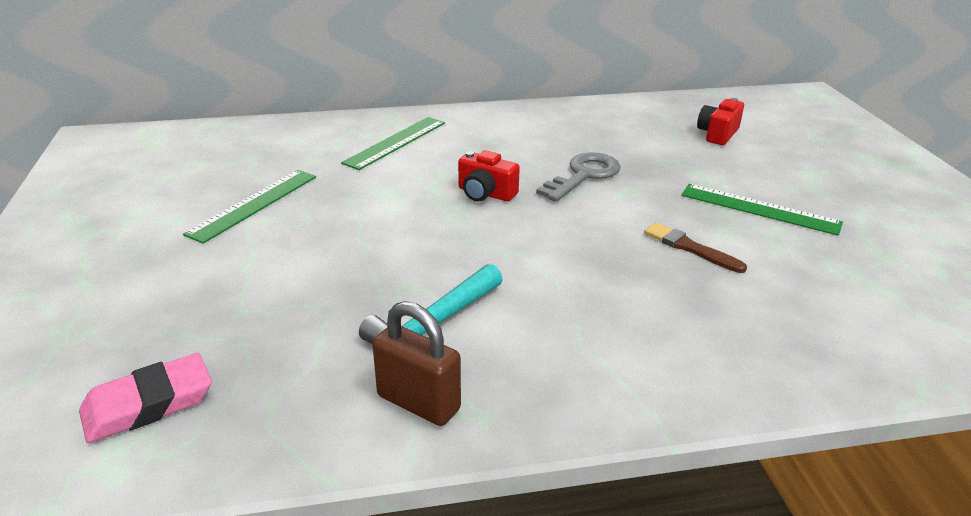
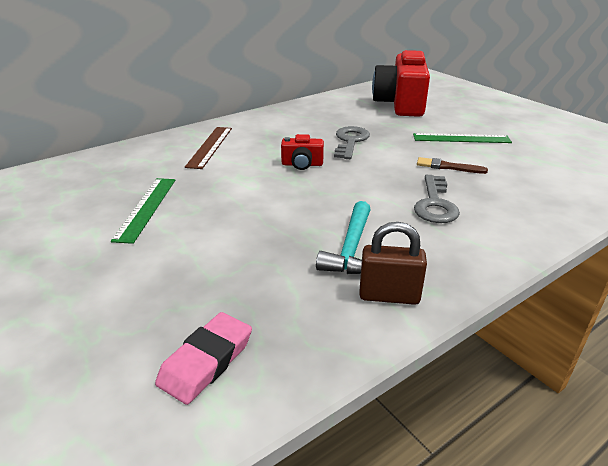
camera: 25 degrees left, 0 degrees up
(396, 142) = (210, 147): green ruler -> brown ruler
(611, 298) = (435, 204): none -> grey key
(717, 134) = (400, 104): red camera -> red camera, size x2.24

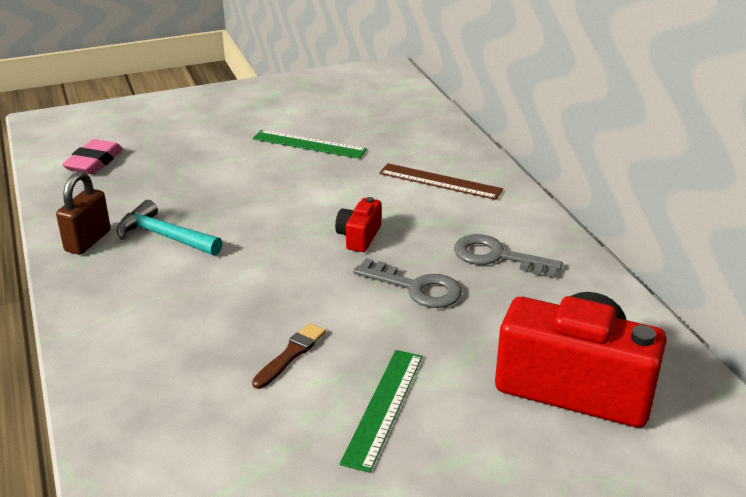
camera: 105 degrees right, 0 degrees up
(206, 361) = (94, 162): pink eraser -> pink eraser turned 60 degrees clockwise
(435, 204) = (205, 311): grey key -> grey key (497, 257)

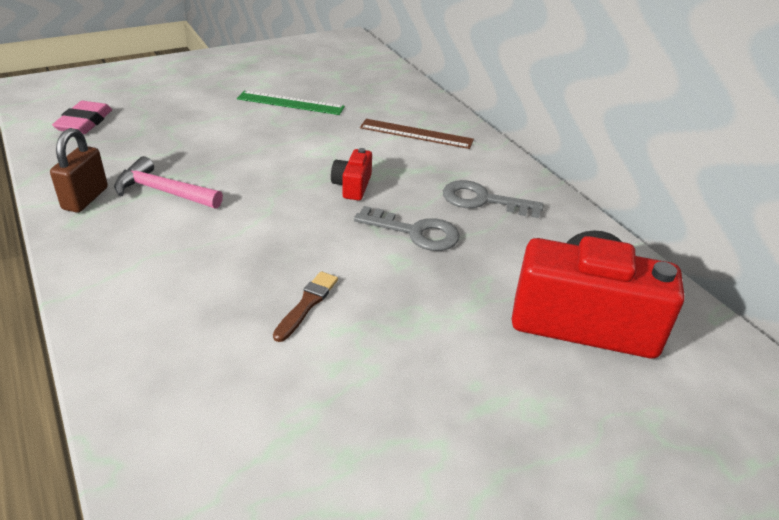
camera: 10 degrees left, 5 degrees up
(164, 236) = (163, 191): turquoise hammer -> pink hammer
(384, 407) = (409, 353): green ruler -> none

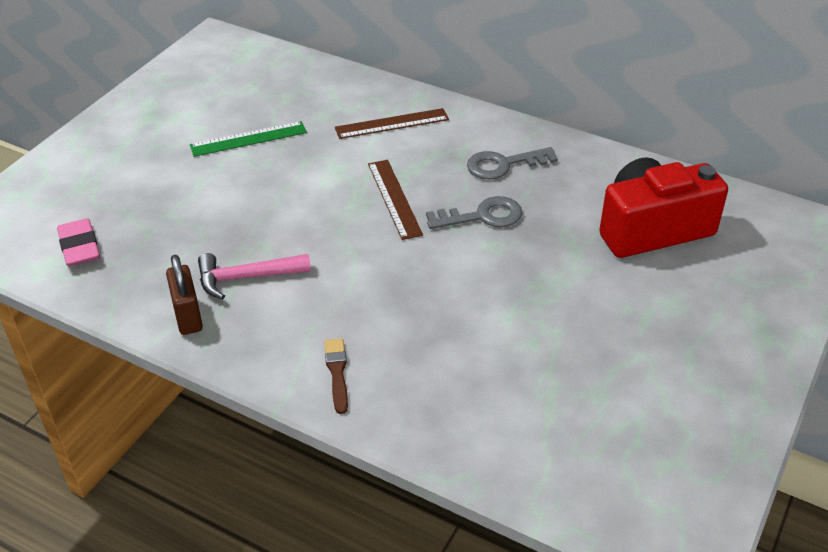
camera: 30 degrees left, 5 degrees up
(307, 304) = (467, 311): brown brush -> brown brush (337, 373)
(352, 186) = (394, 198): red camera -> brown ruler

